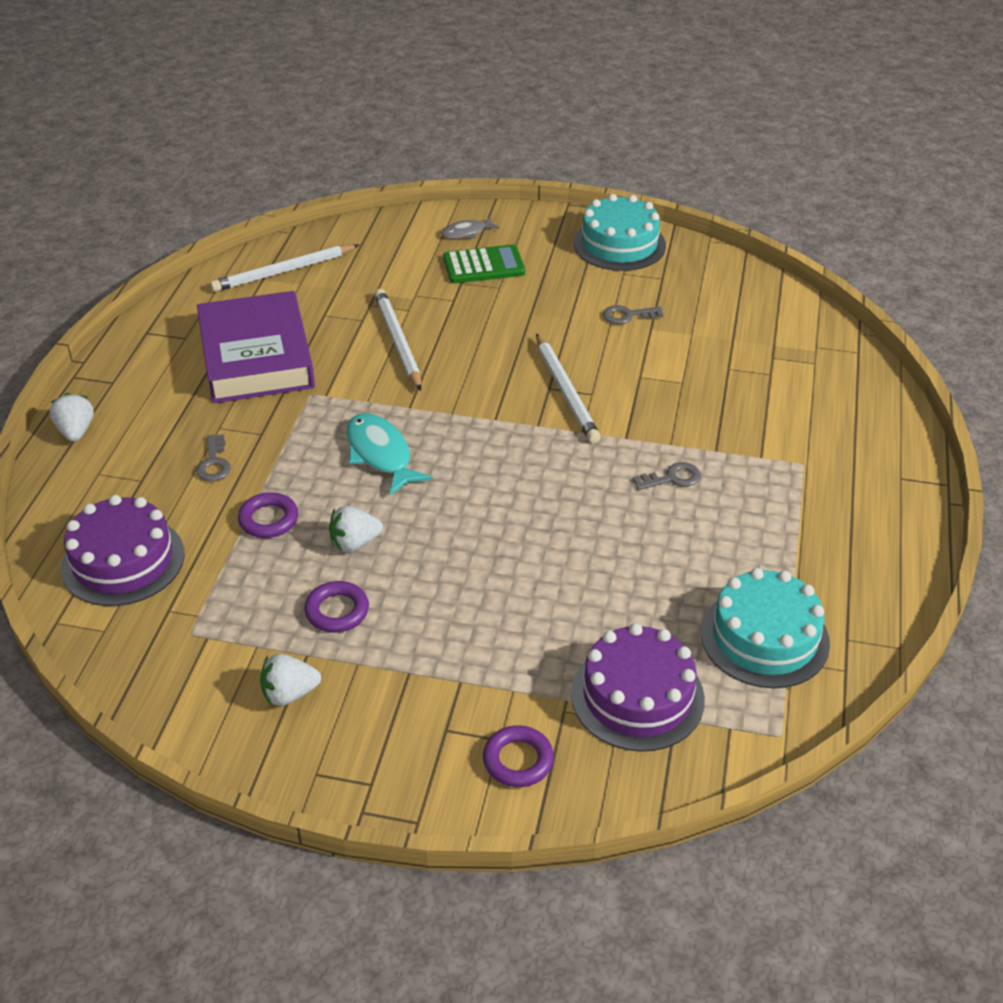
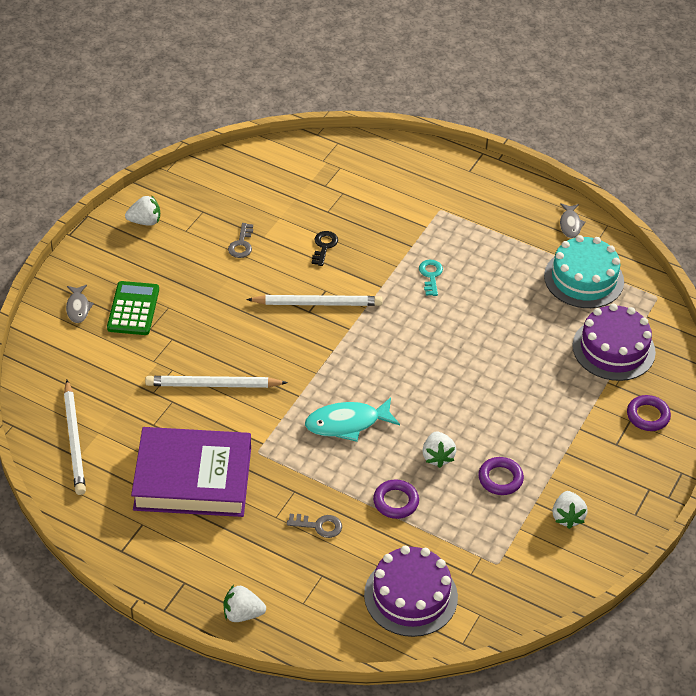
camera: 75 degrees left, 5 degrees up
(619, 244) = (145, 221): turquoise cake -> white strawberry
(665, 377) = (324, 246): none -> black key
(672, 478) = (431, 275): grey key -> turquoise key
(869, 603) = (570, 224): none -> grey fish

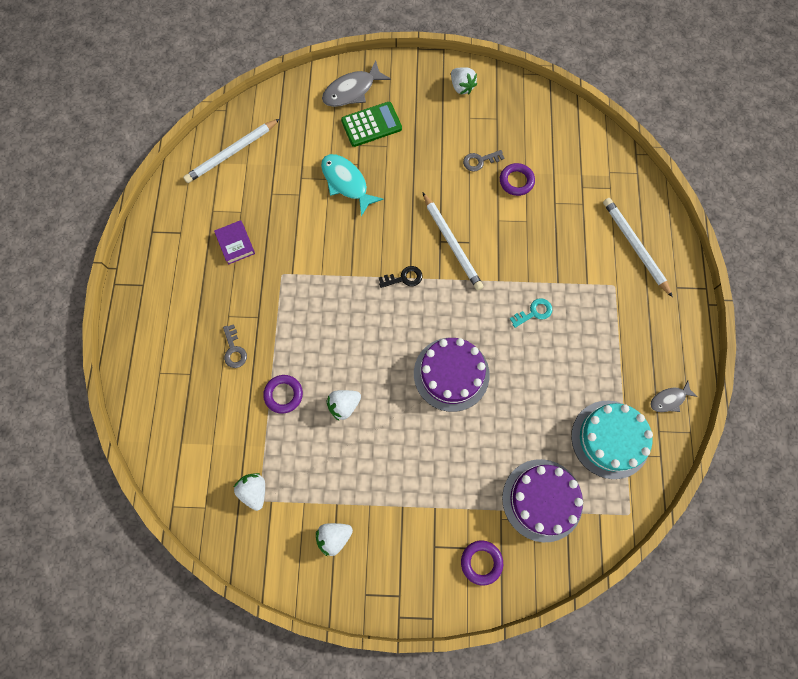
camera: 65 degrees right, 25 degrees up
(78, 308) = (352, 91): grey fish -> grey fish, size x1.71
(193, 478) = (235, 244): purple book -> purple book, size x0.41
(213, 385) = (329, 213): white pencil -> white pencil (635, 246)
(242, 614) = (132, 336): white strawberry -> white strawberry (254, 491)
(324, 246) = (515, 218): black key -> black key (404, 278)
(347, 423) = (342, 323): turquoise fish -> turquoise fish (346, 183)
(410, 596) = (199, 447): purple cake -> purple cake (451, 374)
(500, 479) = (347, 465): purple ring -> purple ring (516, 181)

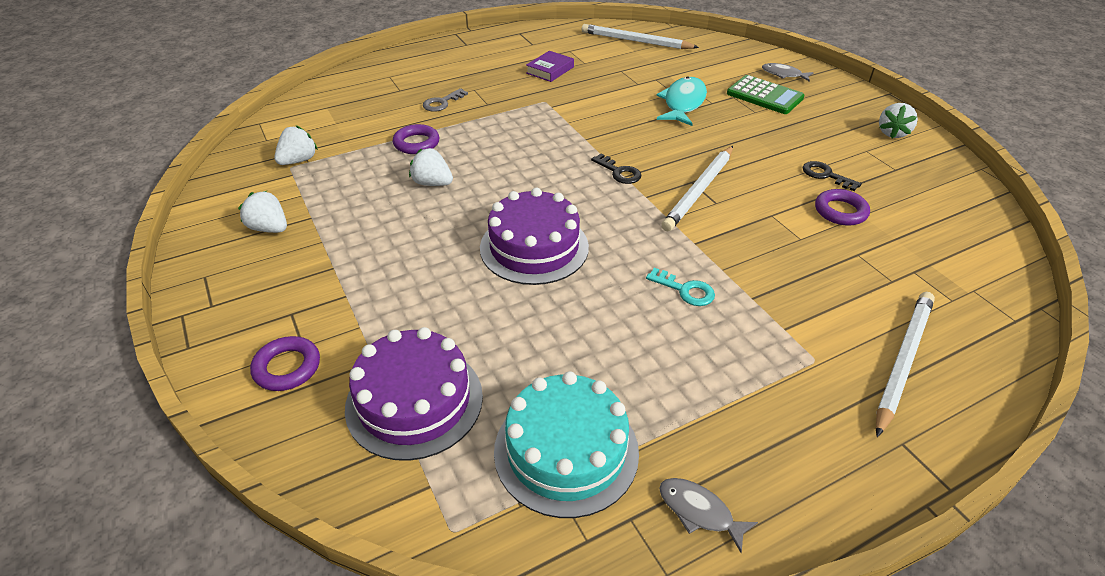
camera: 60 degrees right, 30 degrees down
(352, 91) = (783, 74): grey fish -> grey fish, size x0.59
(480, 161) = (825, 175): grey key -> black key

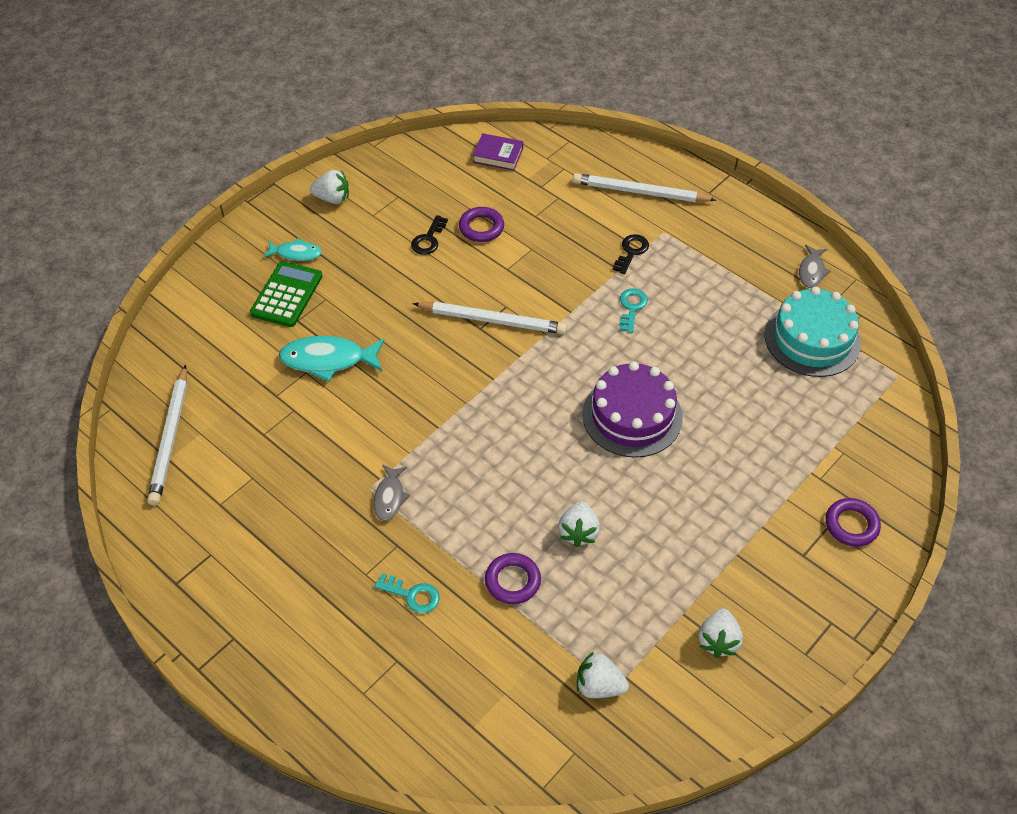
camera: 110 degrees left, 10 degrees up
(414, 401) = (828, 432): purple cake -> none
(442, 103) = (412, 595): grey key -> turquoise key
(550, 70) = (285, 508): purple book -> purple book (498, 155)
(619, 172) = (489, 384): black key -> black key (631, 252)
(783, 74) = (228, 284): grey fish -> grey fish (390, 497)
(816, 106) = (296, 253): none -> turquoise fish

